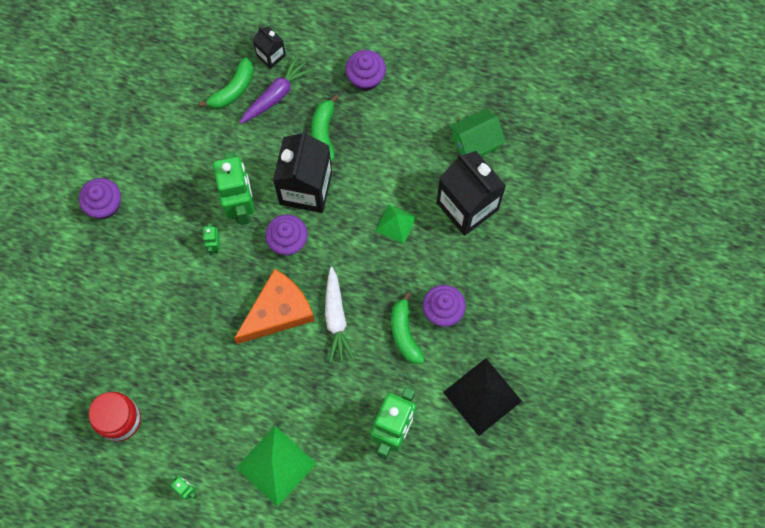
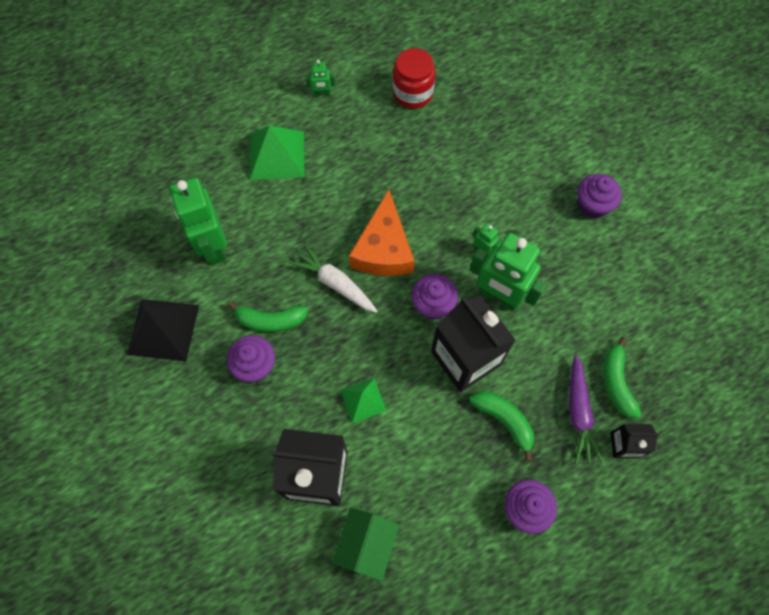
camera: 135 degrees right, 5 degrees down
(404, 333) = (270, 320): green banana -> green banana turned 150 degrees clockwise

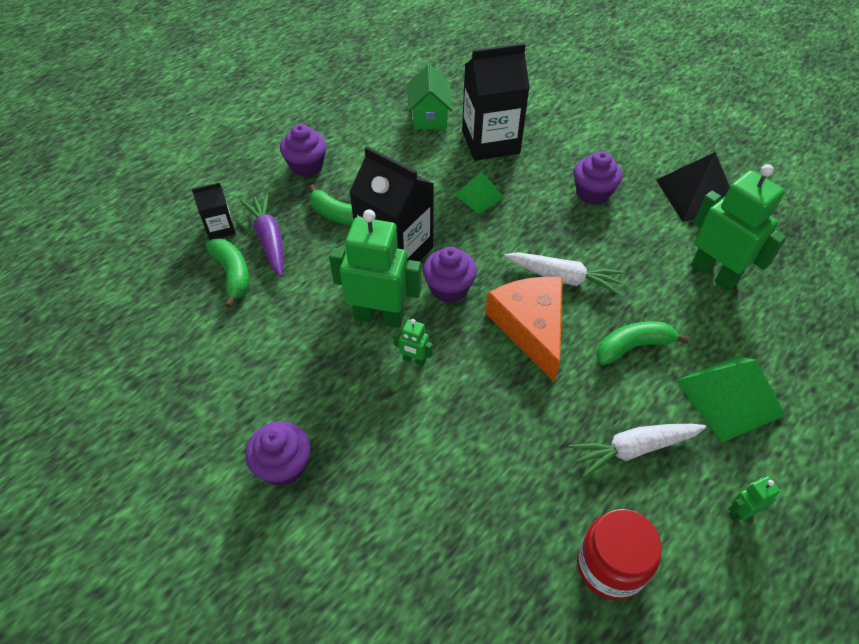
camera: 160 degrees right, 15 degrees down
(270, 320) = (605, 228): green banana -> green banana (633, 346)
(361, 144) = (634, 449): none -> white carrot

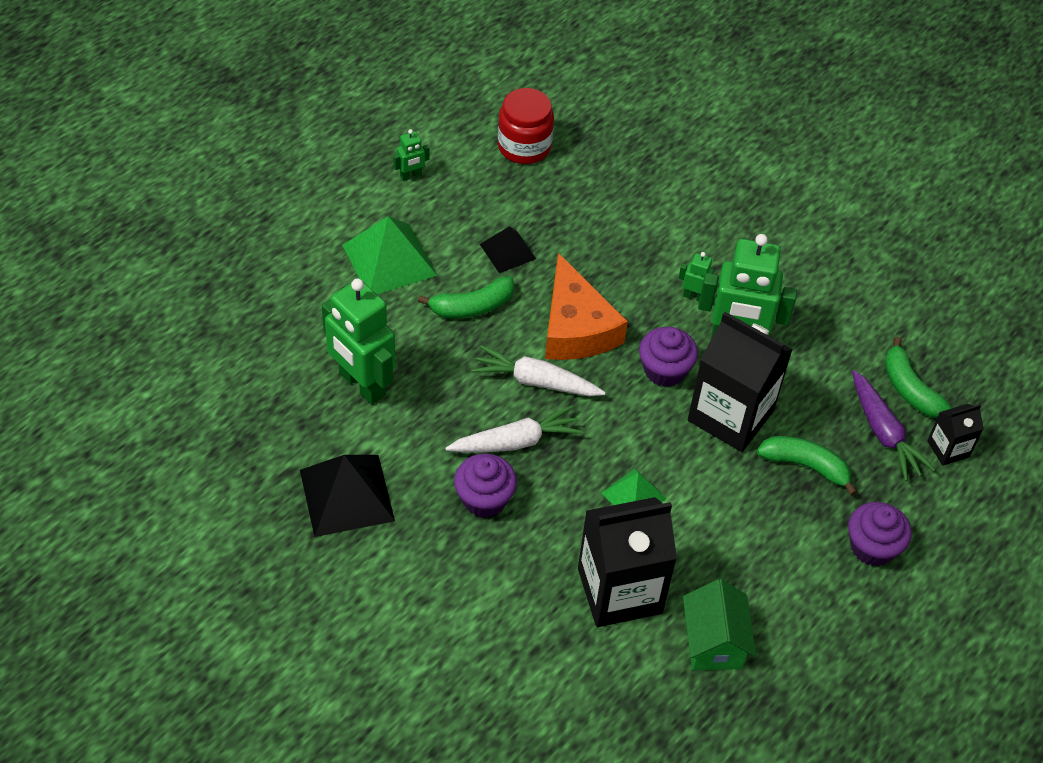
camera: 175 degrees right, 0 degrees up
(283, 465) = (796, 213): purple cupcake -> none
(608, 409) = (507, 251): none -> black pyramid
(634, 449) = (490, 220): white carrot -> white carrot (516, 441)

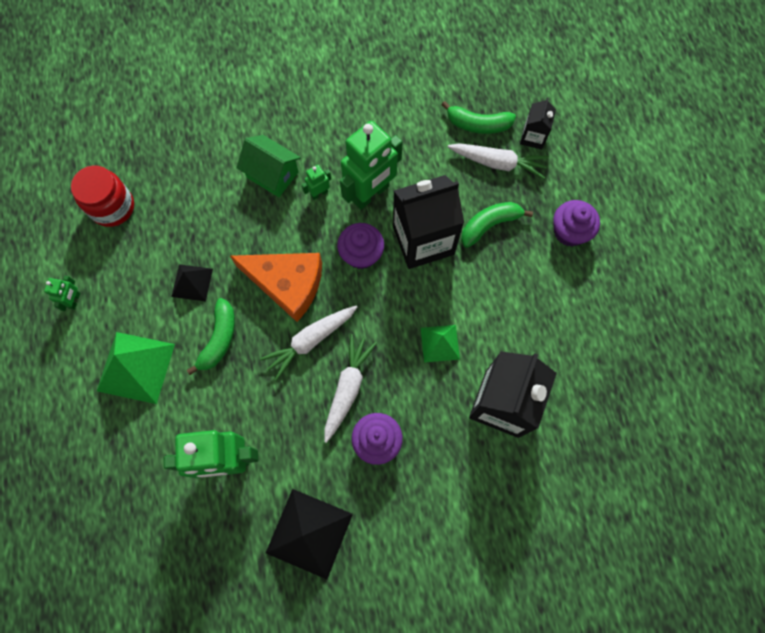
camera: 50 degrees left, 20 degrees up
(713, 642) = (574, 373): green house -> green house (272, 175)
(883, 433) = (497, 163): purple carrot -> white carrot

